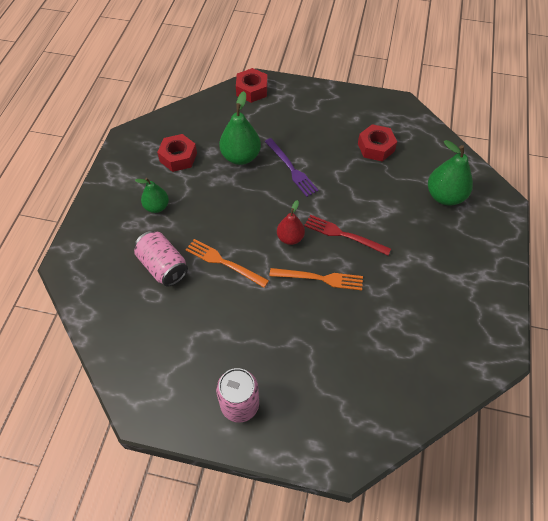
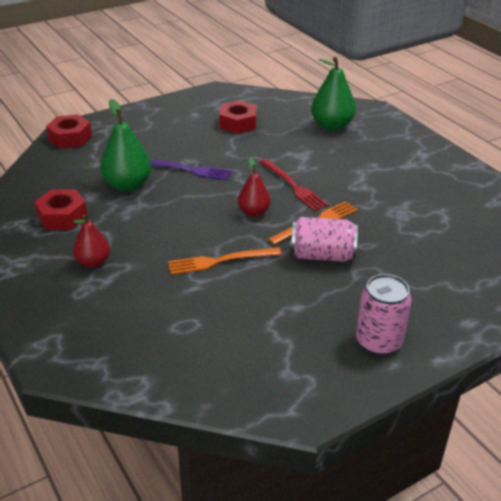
camera: 45 degrees left, 20 degrees down
(157, 207) = (93, 262): green pear -> red pear
(163, 266) = (166, 299): pink can -> pink can (322, 255)
(344, 235) = (293, 186): red fork -> red fork turned 105 degrees counterclockwise

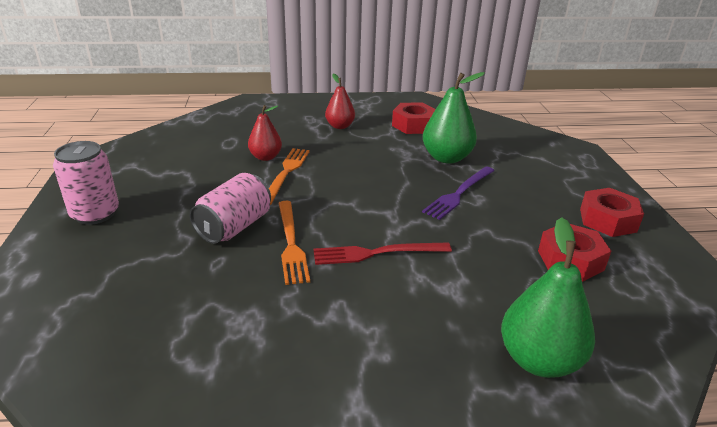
camera: 115 degrees right, 5 degrees down
(70, 138) = (558, 147): red nut -> red nut (607, 220)
(253, 212) = (345, 210): red pear -> red pear (265, 157)

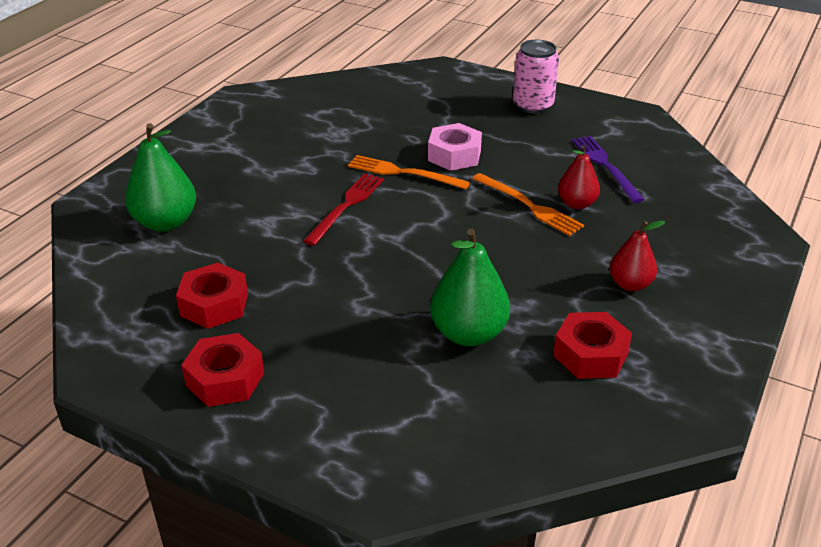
camera: 125 degrees right, 5 degrees up
(234, 227) = (454, 155): pink can -> pink nut
(459, 193) = (383, 299): purple fork -> purple fork (606, 166)

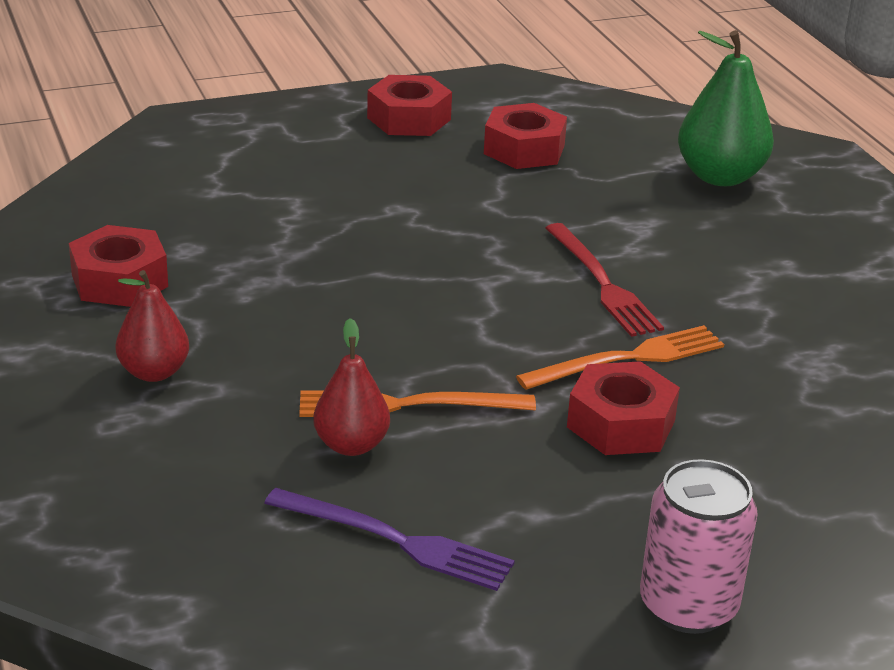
camera: 130 degrees right, 5 degrees down
(454, 155) = (621, 424): pink nut -> red nut
(468, 333) = (265, 239): green pear -> none

